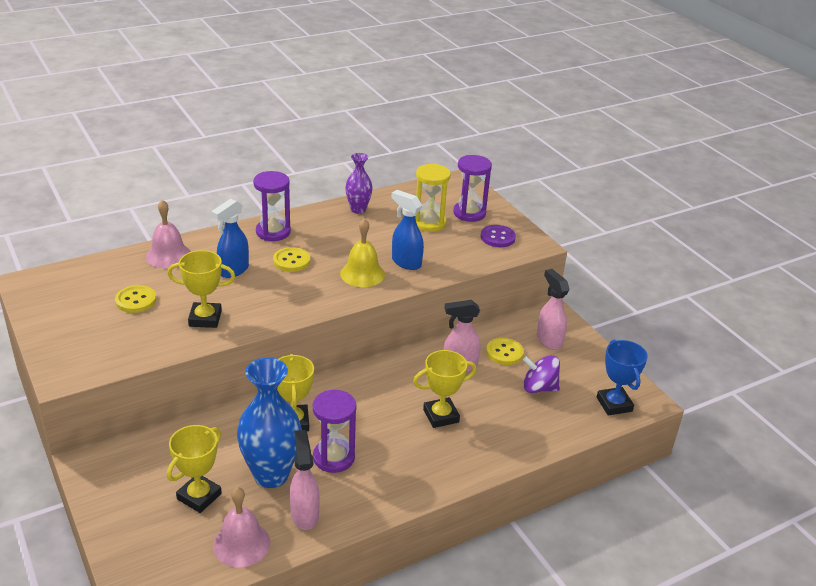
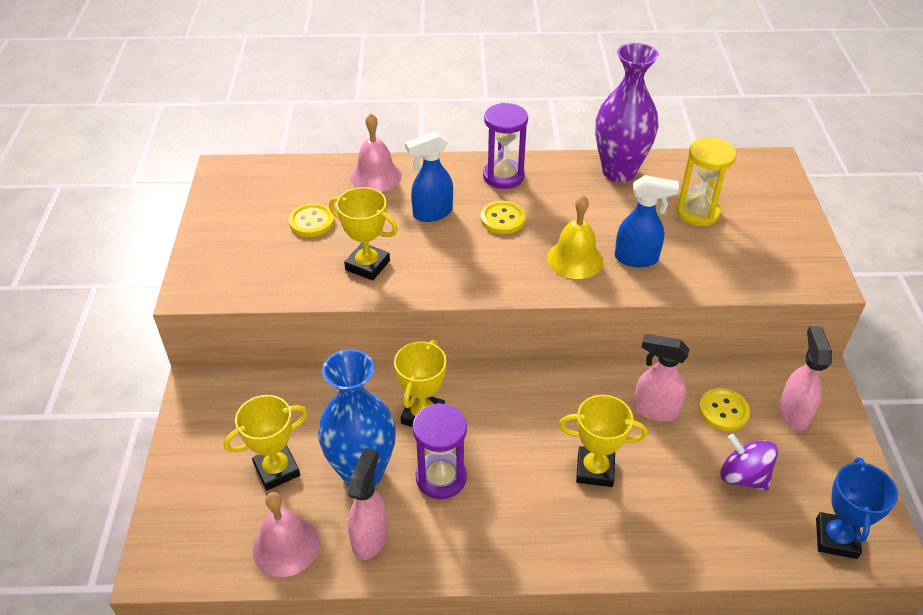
camera: 30 degrees right, 10 degrees up
(358, 210) = (619, 172): purple vase -> purple vase, size x1.78
(406, 262) = (637, 259): blue spray bottle -> blue spray bottle turned 120 degrees clockwise
(469, 213) = (758, 212): purple hourglass -> none
(497, 237) = (777, 256): purple button -> none

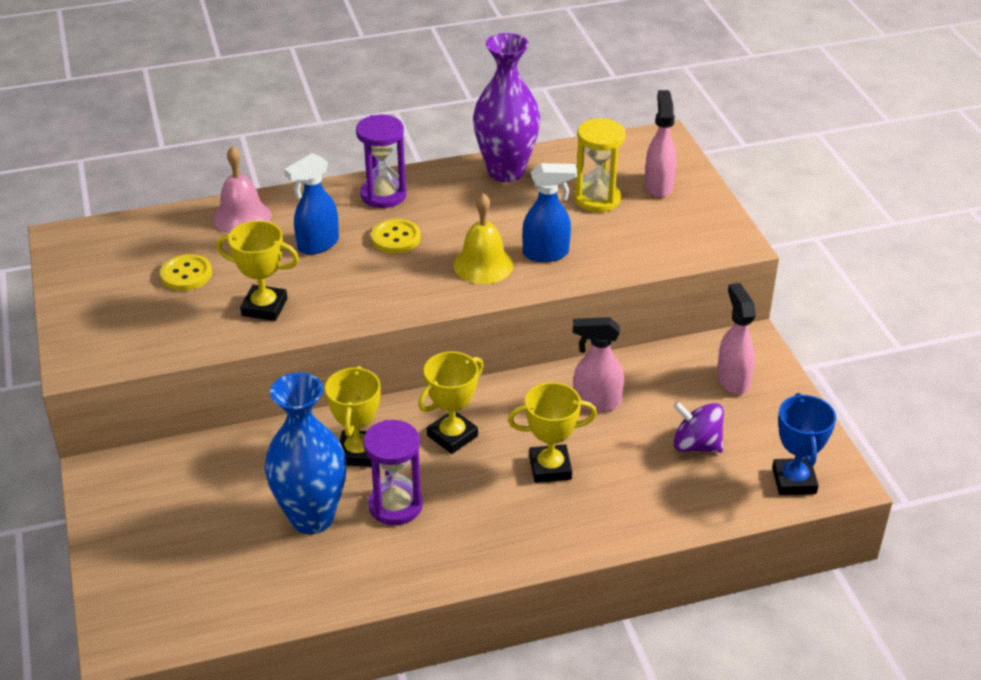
camera: 15 degrees left, 5 degrees down
(277, 470) = (218, 533): yellow trophy -> yellow trophy (452, 436)
(286, 546) = (253, 598): pink bell -> none
(370, 537) = (339, 573): pink spray bottle -> pink spray bottle (658, 186)
(723, 411) = (664, 391): yellow button -> none

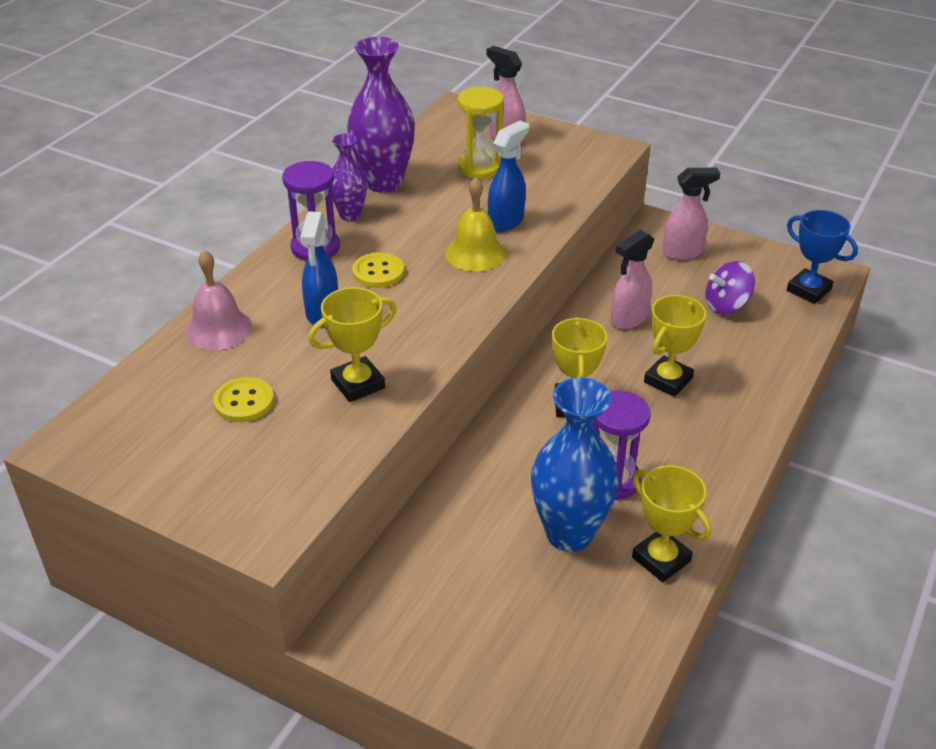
camera: 45 degrees left, 0 degrees up
(358, 452) = (527, 463): yellow trophy -> yellow trophy (661, 559)
(443, 184) = (350, 215): none -> purple vase
(732, 380) = (683, 253): pink spray bottle -> pink spray bottle turned 135 degrees clockwise

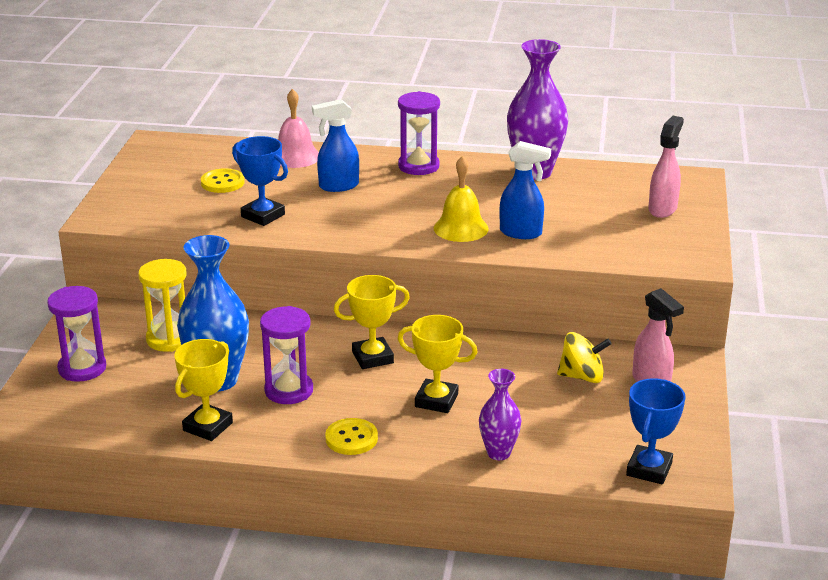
camera: 70 degrees right, 10 degrees down
(350, 215) = (474, 169): purple vase -> purple vase (498, 453)
(358, 384) = (263, 216): yellow trophy -> blue trophy
(378, 272) = (404, 195): yellow button -> yellow button (351, 438)
(480, 167) = (599, 206): yellow hourglass -> yellow hourglass (169, 339)
(490, 660) = (82, 368): none -> purple hourglass
(628, 319) = (513, 367): pink spray bottle -> none
(660, 285) = (582, 376): none -> yellow spinning top
(726, 306) = (578, 419): purple spinning top -> none

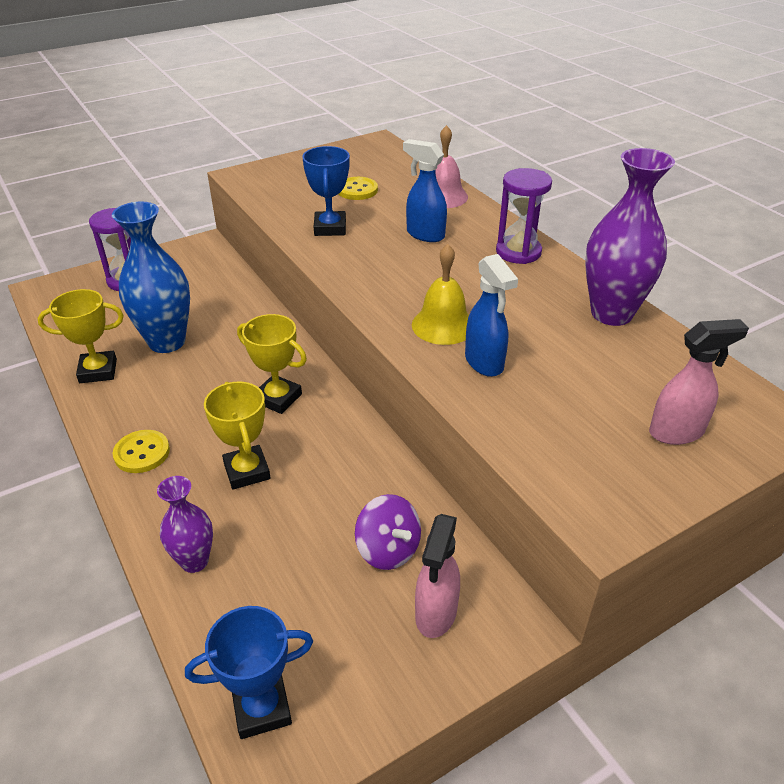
camera: 50 degrees right, 10 degrees up
(169, 339) = (201, 293): yellow hourglass -> none
(289, 390) = (184, 382): purple hourglass -> none
(582, 376) = (388, 550): yellow spinning top -> purple spinning top

